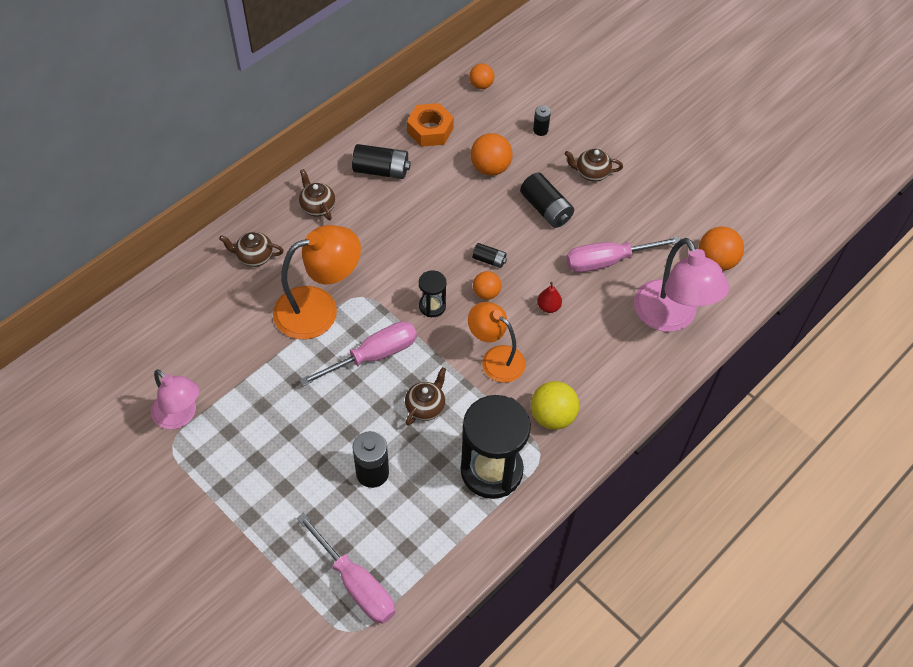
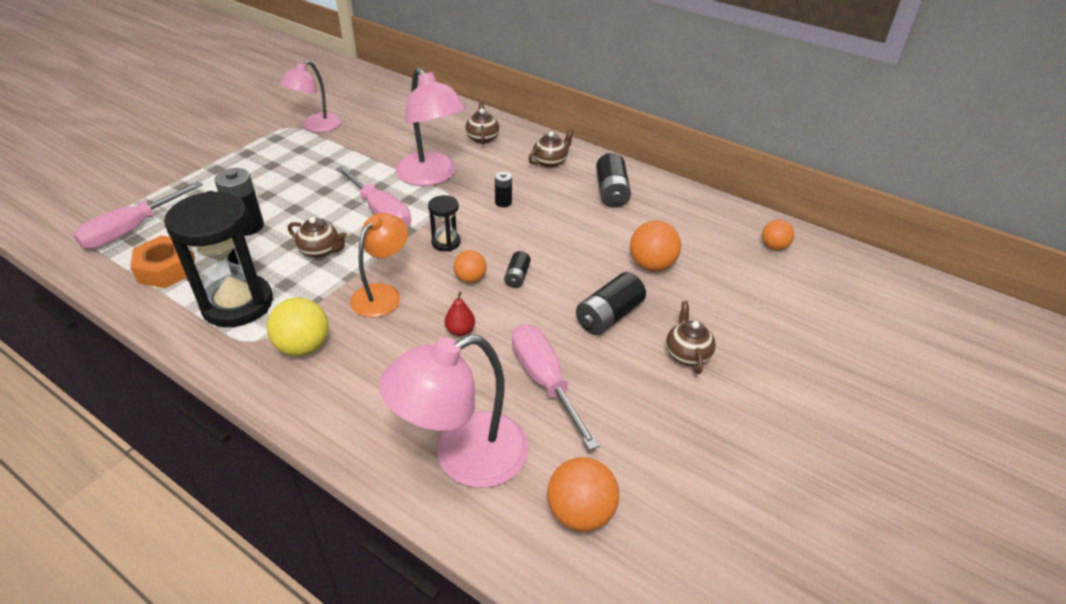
camera: 80 degrees right, 15 degrees down
(319, 308) = (432, 176): orange lamp -> pink lamp
(430, 130) = (683, 217): orange nut -> orange nut (166, 269)
(540, 130) = (733, 301): black battery -> black battery (503, 202)

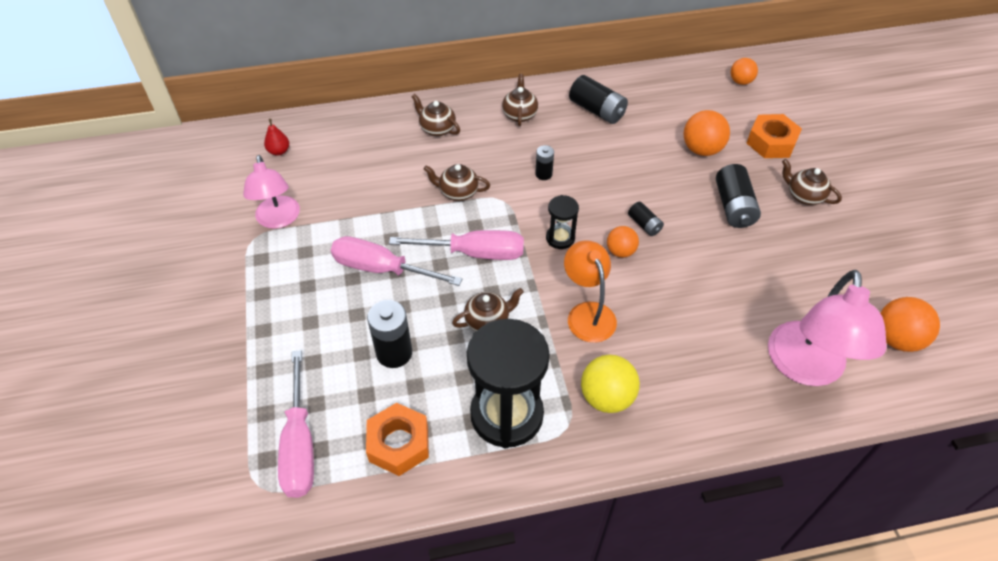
camera: 45 degrees left, 10 degrees up
(432, 176) = (458, 192): pink lamp -> brown teapot
(460, 330) = (675, 293): red pear -> red pear (279, 151)
(545, 382) = (769, 281): pink screwdriver -> pink screwdriver (382, 269)
(725, 301) = (771, 142): none -> orange nut

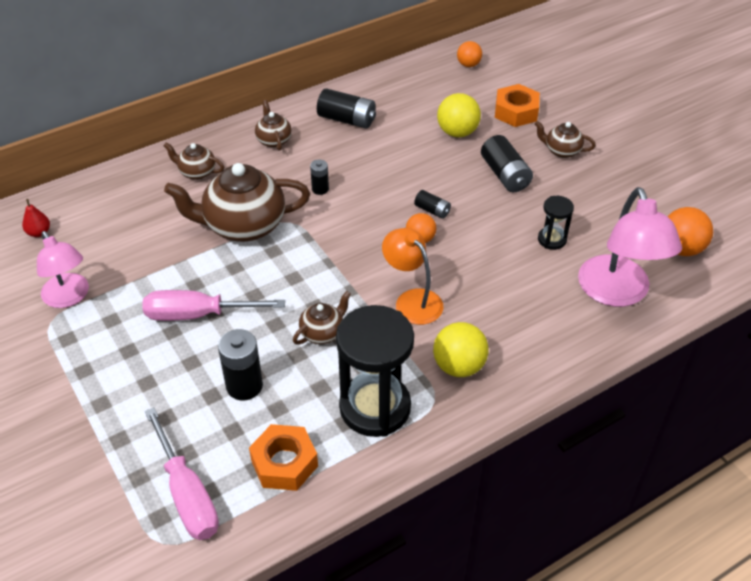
camera: 20 degrees left, 5 degrees down
(458, 192) = (243, 226): brown teapot -> brown teapot, size x2.04
(474, 253) = (283, 276): pink screwdriver -> none
(560, 238) = (360, 242): black hourglass -> black hourglass (552, 239)
(701, 149) = (457, 132): orange ball -> yellow ball

